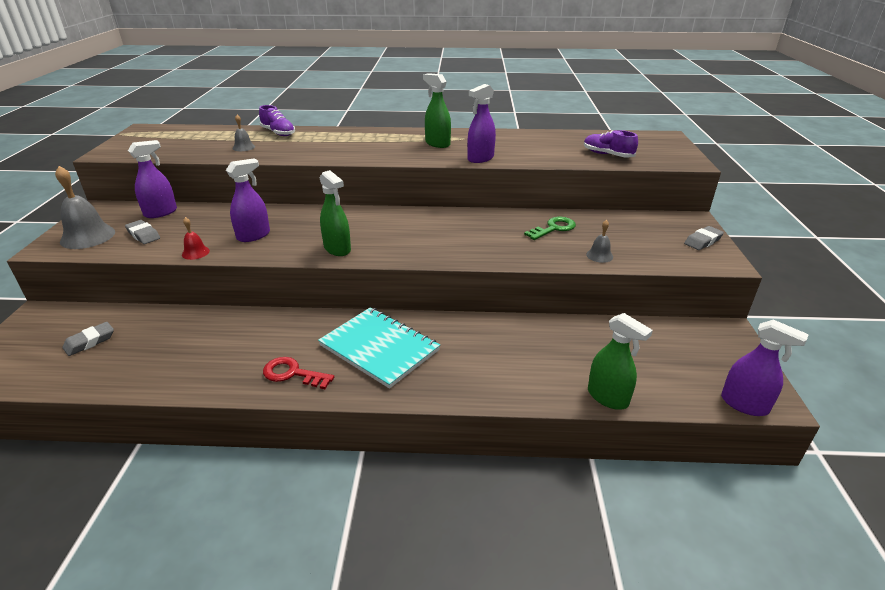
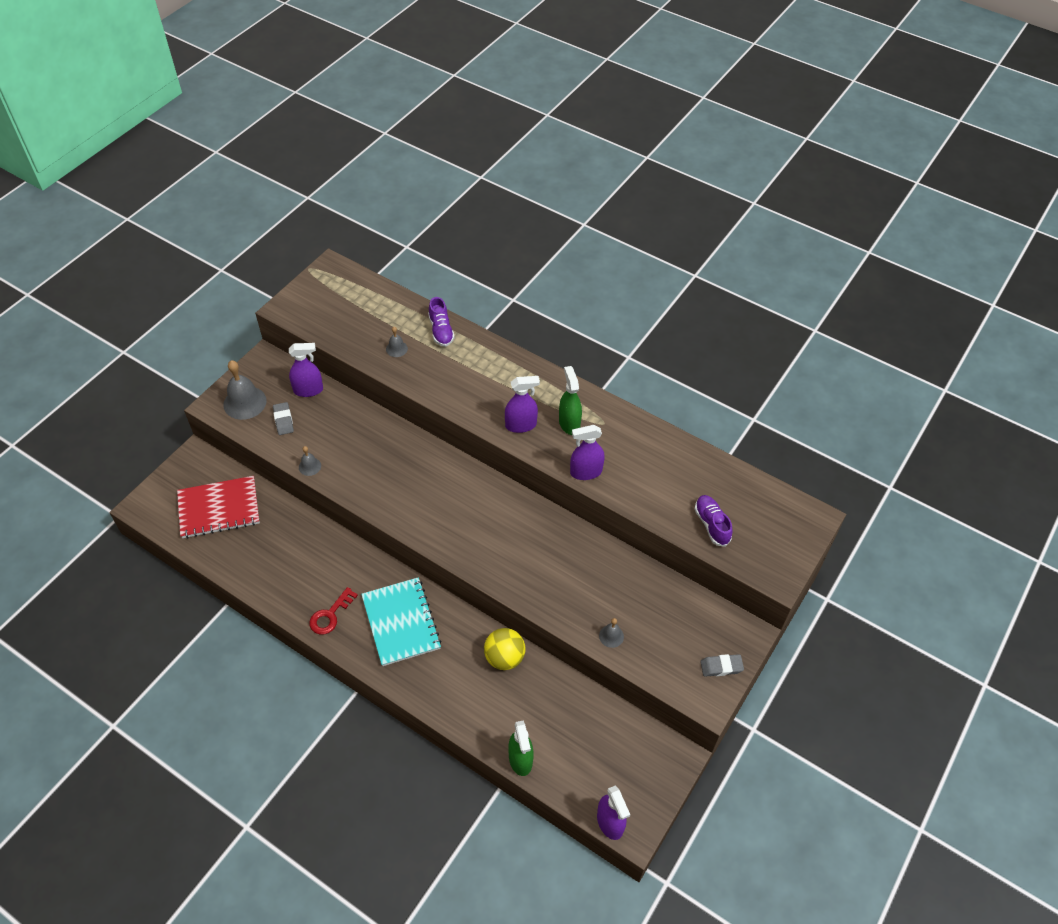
camera: 30 degrees right, 20 degrees up
(90, 342) = (219, 508): grey eraser -> red notebook
(195, 252) = (309, 466): red bell -> grey bell
(253, 236) = (361, 463): purple spray bottle -> purple spray bottle (521, 425)
(292, 373) = (330, 615): red key -> red key turned 105 degrees counterclockwise
(337, 249) = (413, 516): green spray bottle -> none
(507, 331) = (504, 657): none -> yellow ball
(554, 228) = (608, 579): green key -> none

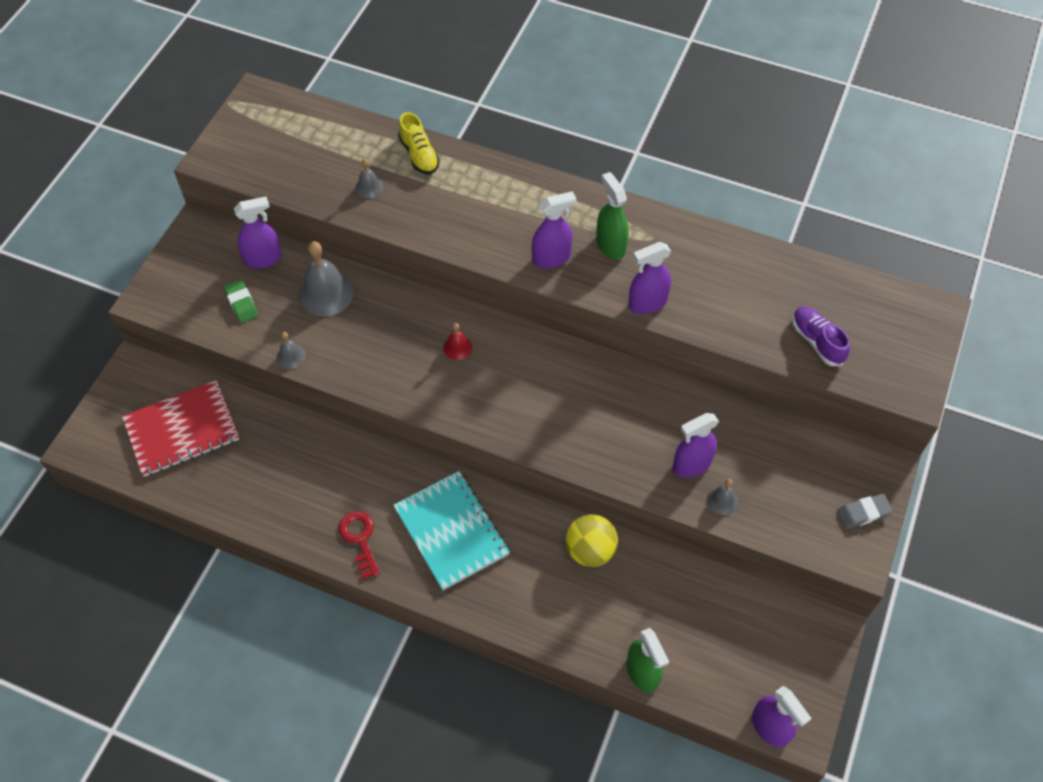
camera: 10 degrees left, 5 degrees up
(245, 402) = (185, 289): grey bell -> grey bell (326, 293)
(283, 420) = (242, 303): grey eraser -> green eraser
(330, 615) = (360, 539): red key -> red key turned 135 degrees clockwise
(437, 482) = (457, 347): none -> red bell
(441, 331) = (419, 155): purple shoe -> yellow shoe
(594, 604) = (691, 464): none -> purple spray bottle

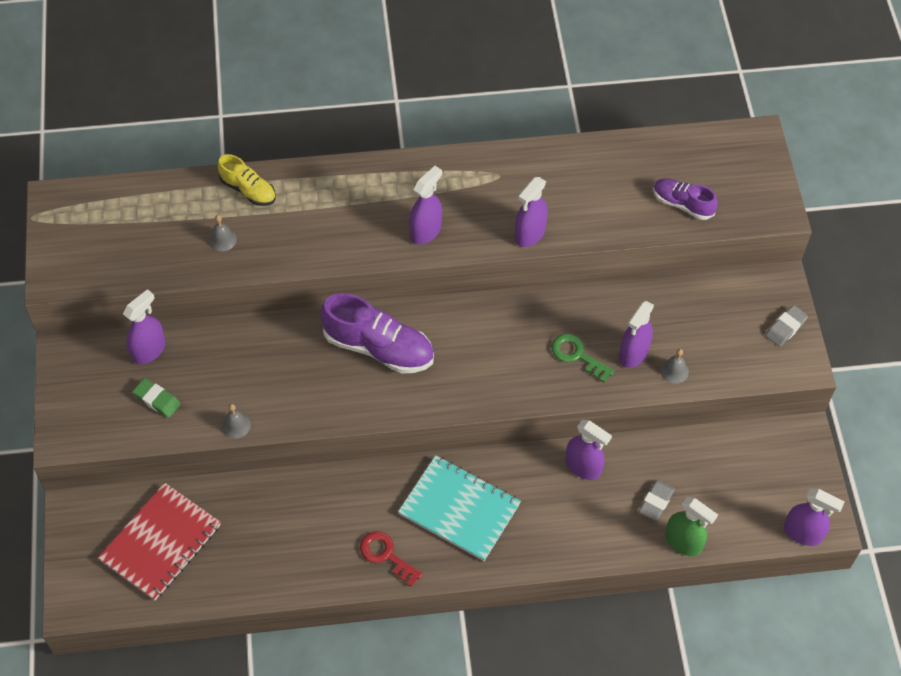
camera: 30 degrees left, 0 degrees up
(326, 293) = (229, 355): grey bell -> none
(457, 347) = (379, 348): red bell -> purple shoe
(590, 550) = (583, 467): yellow ball -> purple spray bottle
(610, 245) = (468, 198): green spray bottle -> none
(636, 440) = (577, 355): none -> green key
(640, 619) = (656, 502): none -> grey eraser

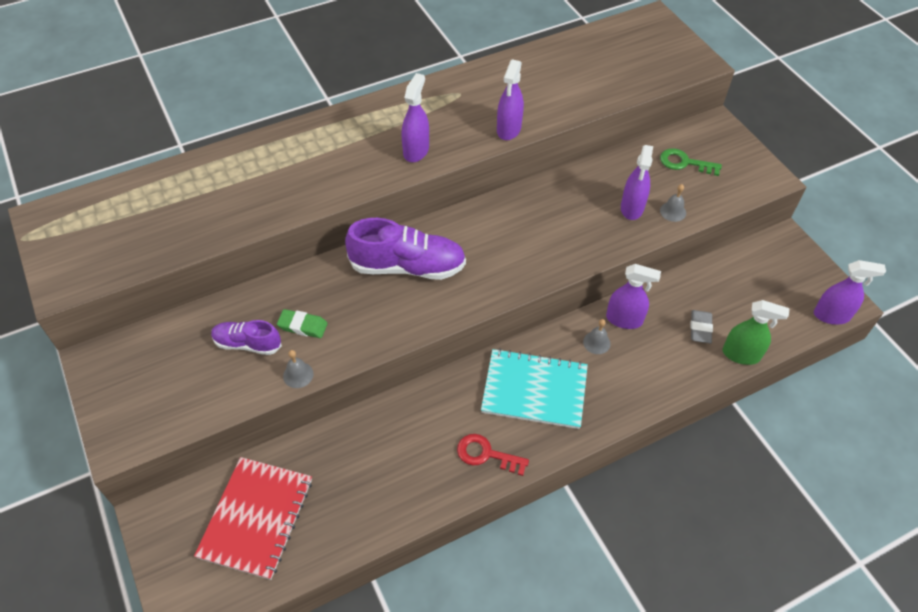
camera: 20 degrees left, 5 degrees down
(149, 350) = (184, 333): purple spray bottle -> none
(157, 400) = (208, 376): green eraser -> green eraser (303, 326)
(222, 239) = (226, 206): grey bell -> grey bell (596, 342)
(248, 190) = (236, 160): yellow shoe -> none
(577, 355) = (586, 223): green key -> green key (684, 163)
(682, 204) = (623, 76): purple shoe -> purple shoe (247, 344)
(785, 328) = (741, 155): grey eraser -> none

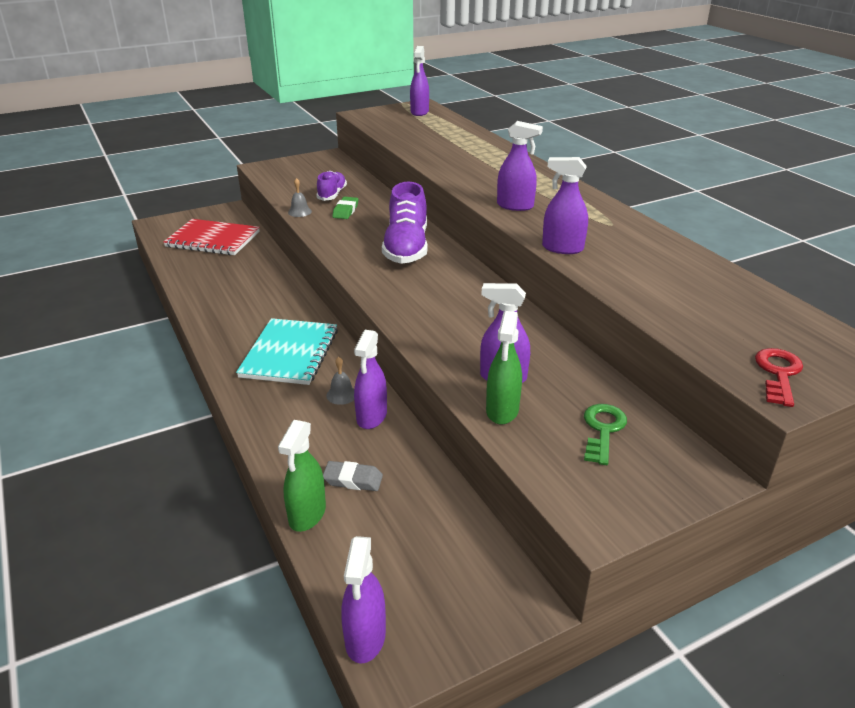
camera: 90 degrees right, 20 degrees down
(78, 219) = (419, 112): none -> purple spray bottle
(486, 454) = (229, 327): red key -> red key (778, 373)
(673, 211) = (502, 410): grey bell -> green spray bottle

